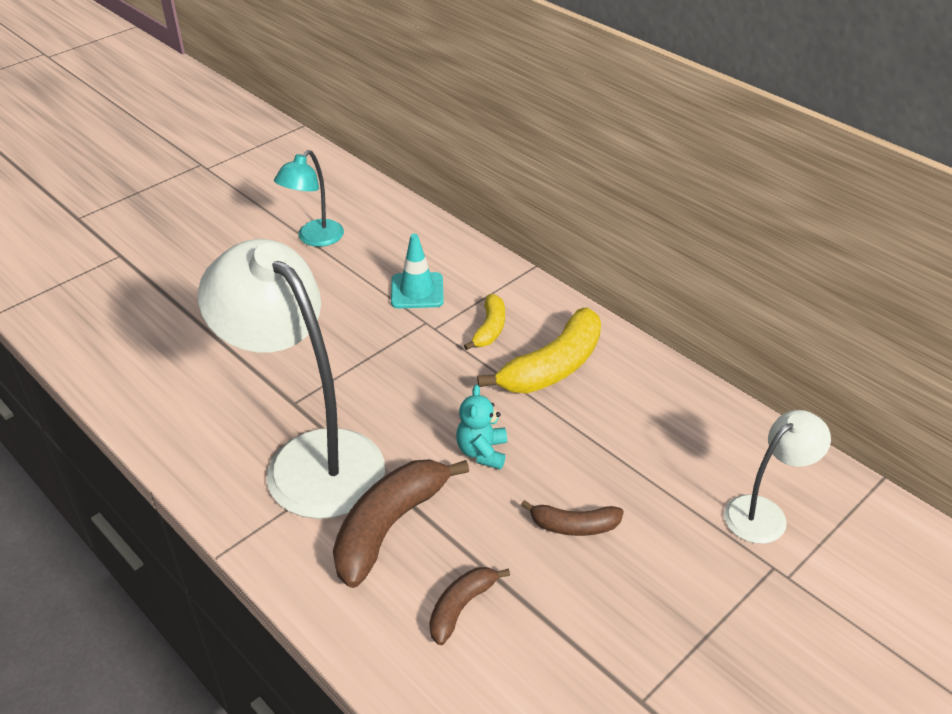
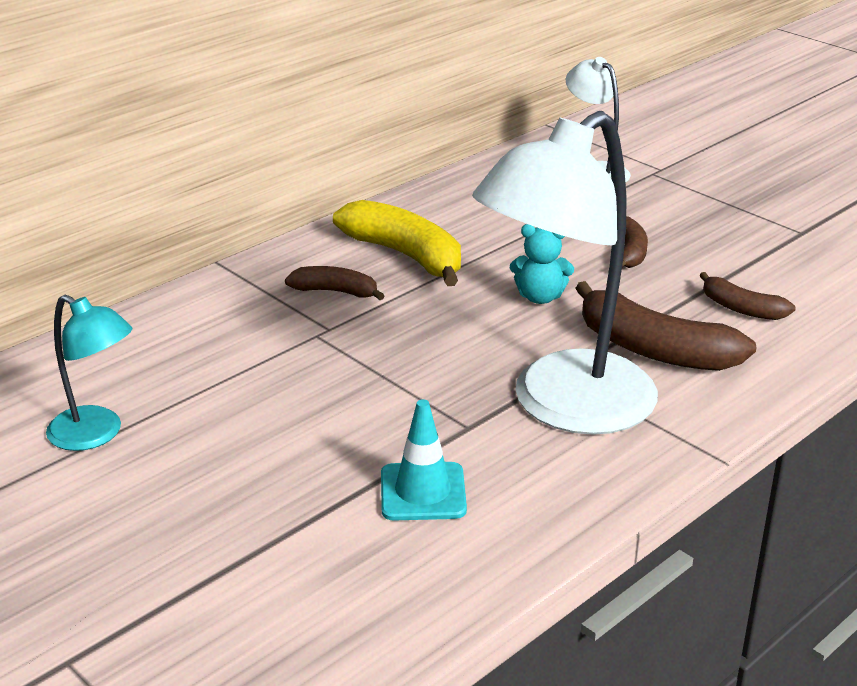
camera: 90 degrees left, 10 degrees down
(417, 291) = (250, 342): turquoise traffic cone -> turquoise traffic cone (423, 492)
(490, 328) = (335, 291): yellow banana -> brown banana

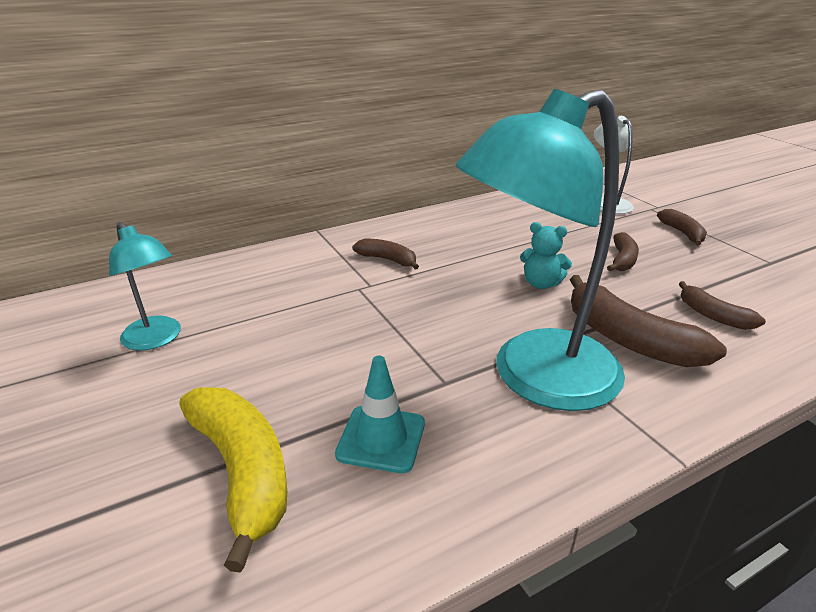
camera: 15 degrees right, 0 degrees up
(406, 255) = (449, 242): yellow banana -> yellow banana (242, 471)
(564, 407) = (535, 378): white lamp -> turquoise lamp
(696, 205) = (682, 233): none -> brown banana

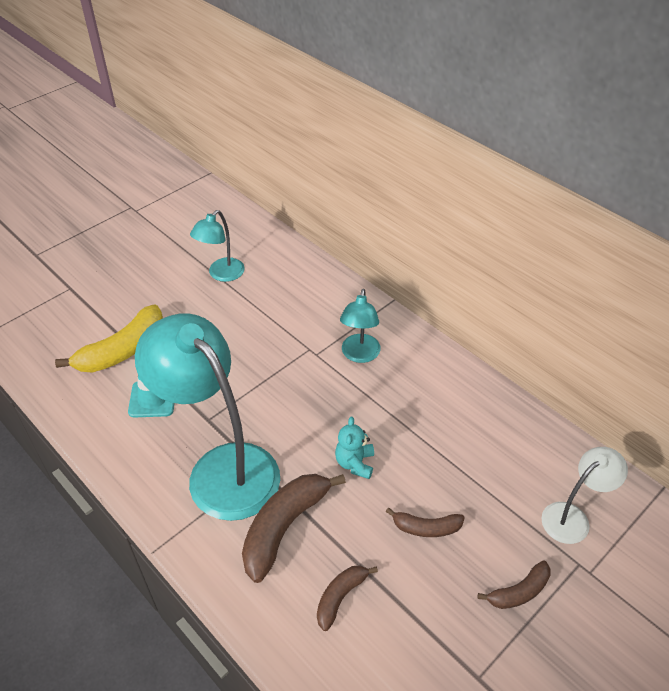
camera: 75 degrees right, 15 degrees up
(387, 260) = (359, 355): brown banana -> turquoise lamp

